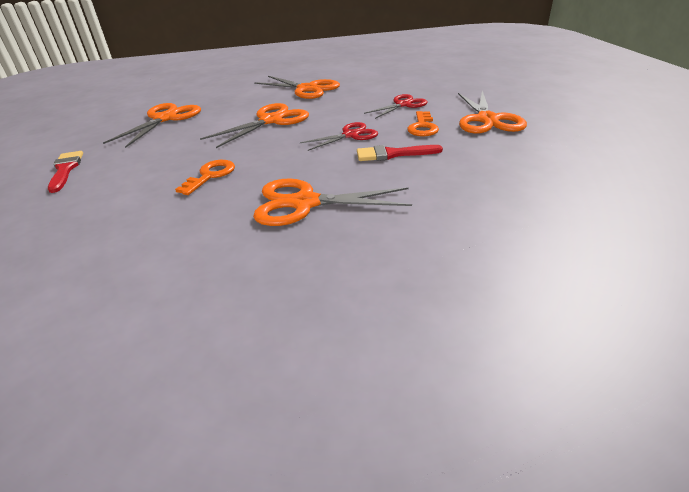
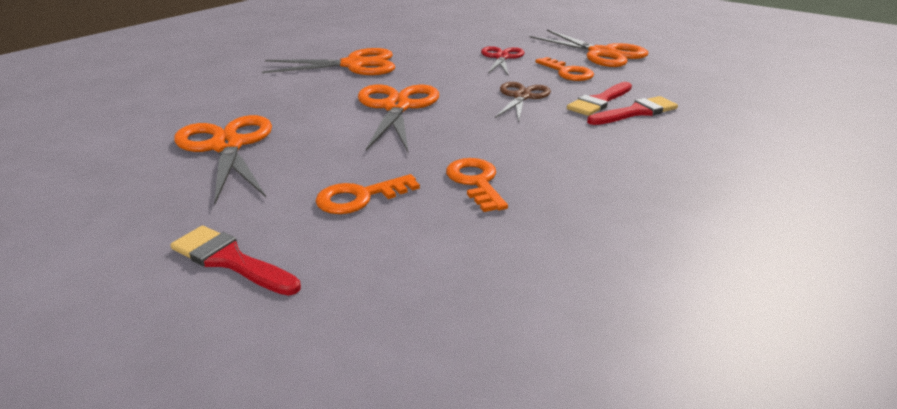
camera: 45 degrees left, 5 degrees down
(153, 162) = (360, 197): none -> orange key
(305, 203) = (633, 166): orange scissors -> none
(350, 135) = (522, 97): red scissors -> brown scissors
(399, 170) = (636, 112): none -> red brush

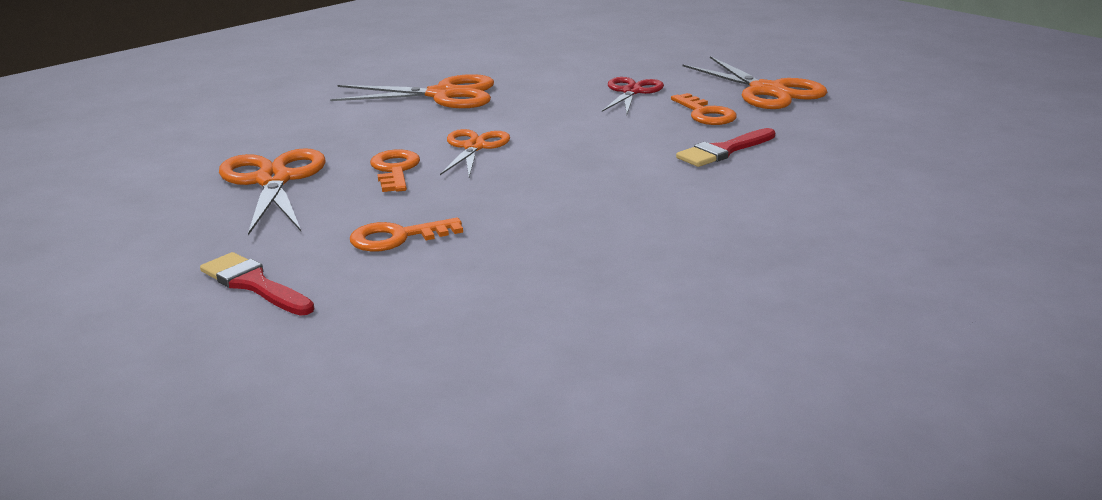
camera: 10 degrees right, 5 degrees down
(397, 107) = (474, 147): orange scissors -> orange scissors, size x0.65
(476, 182) = (527, 229): orange key -> orange key (395, 170)
(522, 97) = (630, 141): brown scissors -> none
(636, 112) = (760, 165): red brush -> none

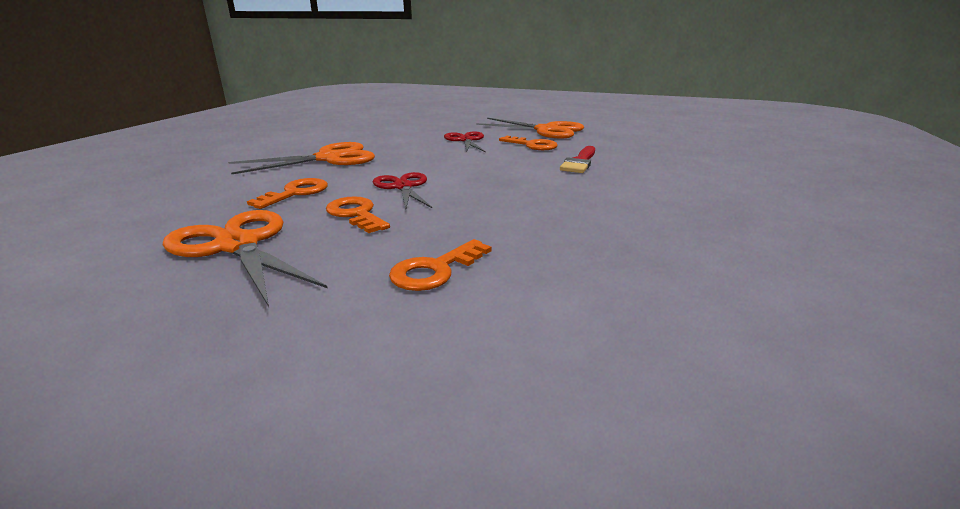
camera: 30 degrees left, 0 degrees up
(254, 284) = (332, 367): red brush -> none
(367, 135) = (296, 193): none -> orange key
(474, 147) = (403, 187): orange scissors -> red scissors

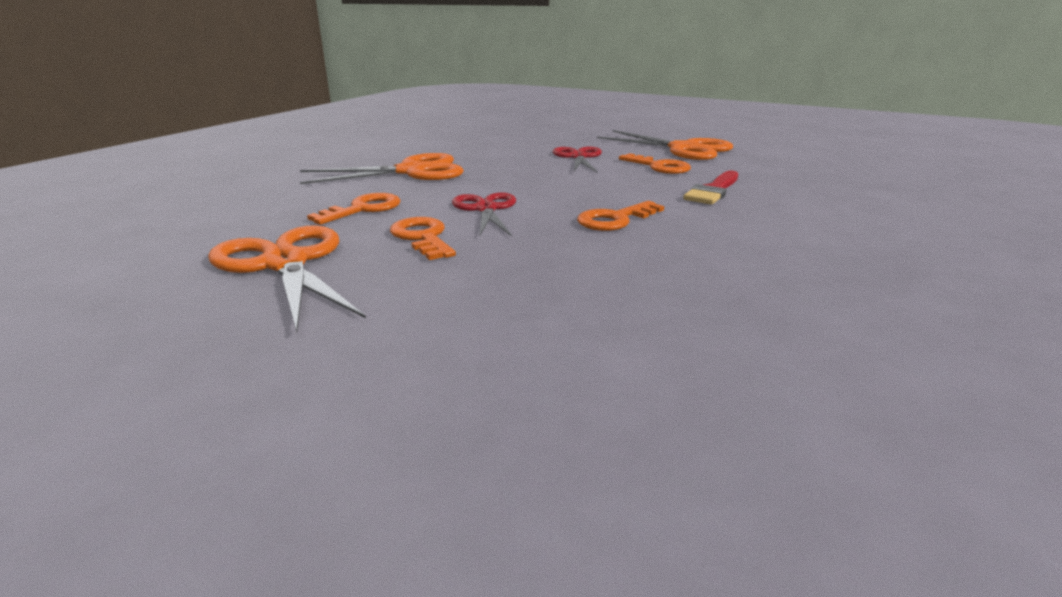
camera: 10 degrees right, 0 degrees up
(435, 270) = (493, 308): orange key -> orange key (615, 220)

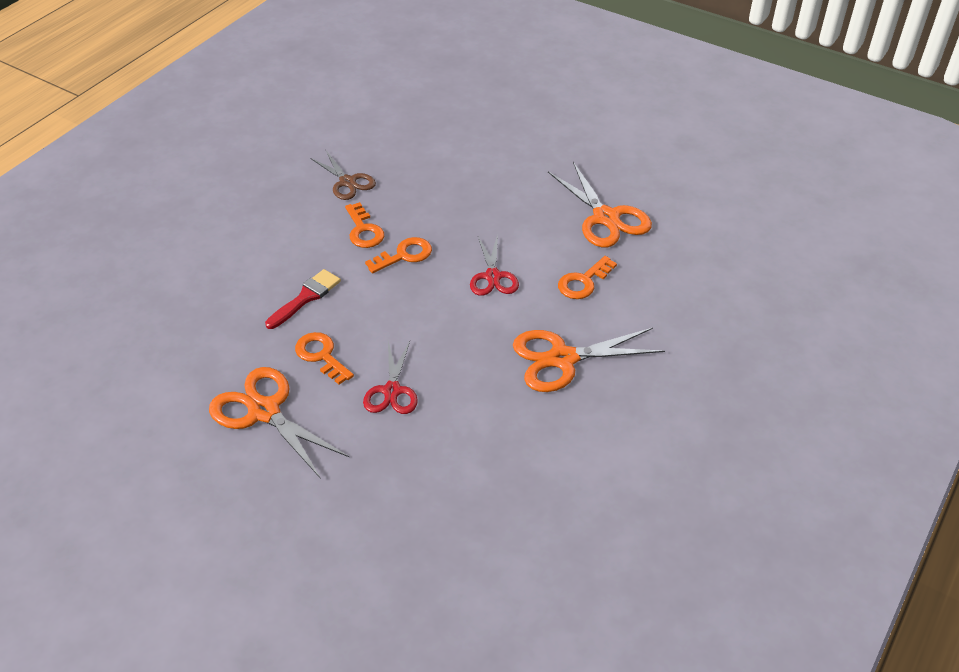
camera: 175 degrees left, 20 degrees up
(422, 237) = (533, 240): orange key -> orange key (363, 230)
(785, 290) = (347, 182): none -> brown scissors

